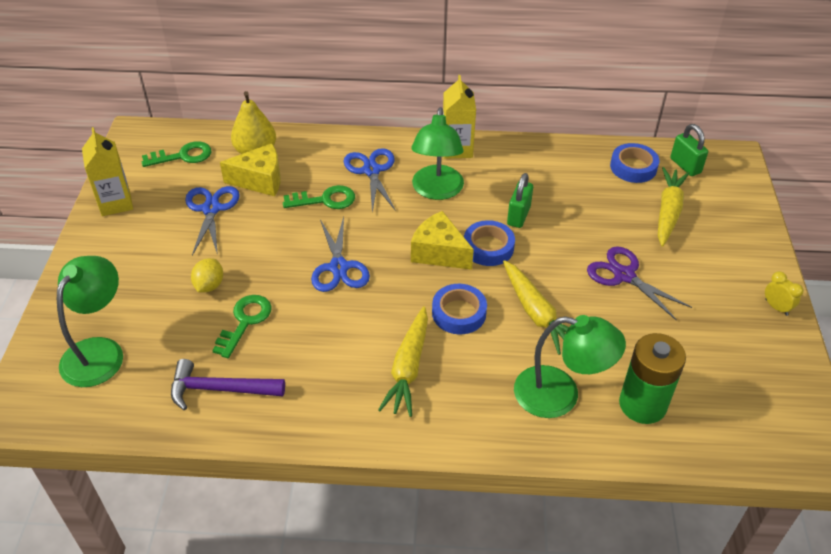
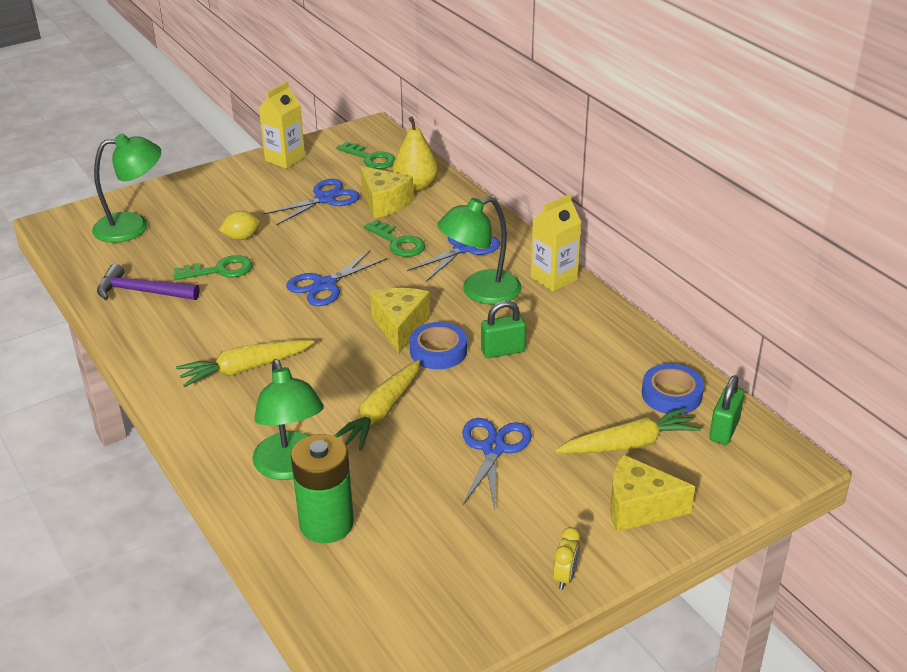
camera: 55 degrees right, 10 degrees down
(220, 389) = (142, 291): purple hammer -> purple hammer turned 45 degrees counterclockwise
(459, 313) = (336, 369): blue tape -> none
(624, 275) = (493, 449): purple scissors -> blue scissors
(732, 240) = (638, 507): none -> yellow cheese

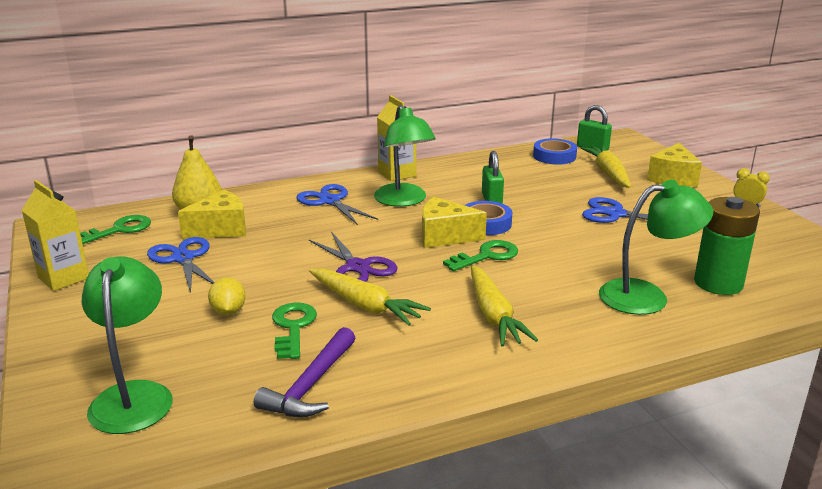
camera: 80 degrees left, 10 degrees down
(325, 285) = (357, 267): blue scissors -> purple scissors
(381, 413) = (570, 252): yellow carrot -> yellow carrot (365, 306)
(398, 242) = (301, 228): green key -> green key (486, 256)

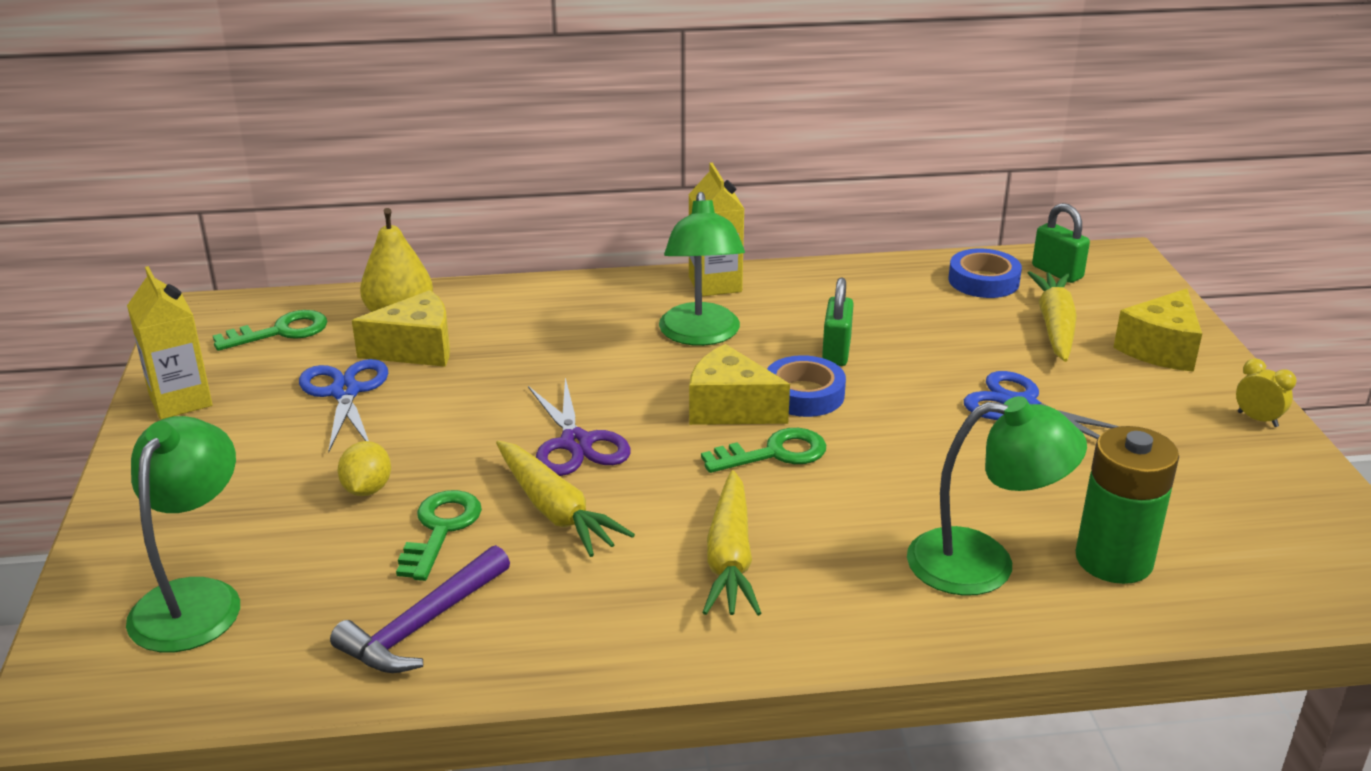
camera: 15 degrees right, 5 degrees up
(330, 201) = (591, 321): blue scissors -> none

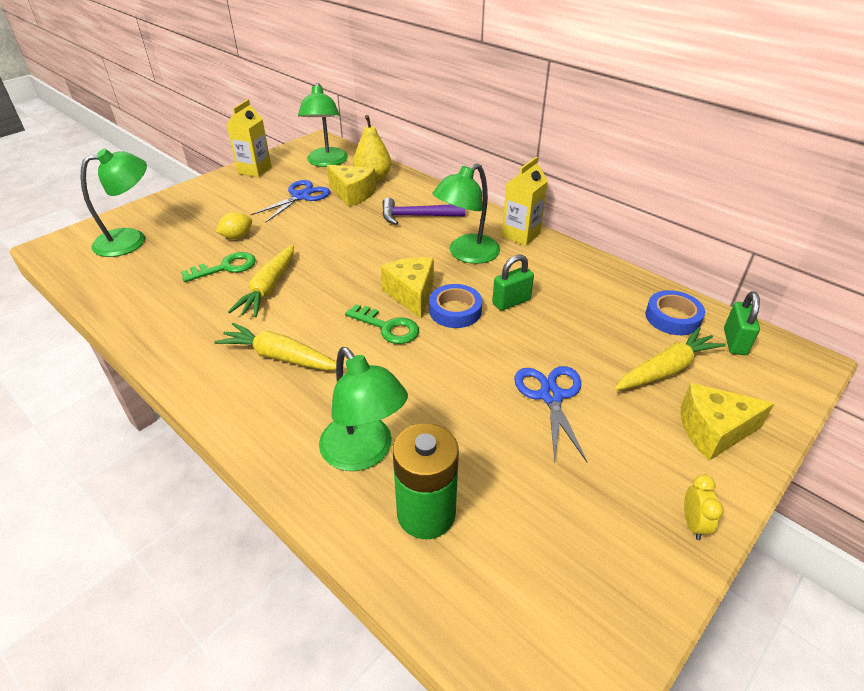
camera: 50 degrees right, 10 degrees up
(280, 332) = (326, 162): green key -> green lamp
(422, 625) = (154, 297): purple hammer -> purple hammer (417, 216)
(576, 443) = (328, 267): purple scissors -> none
(730, 558) = (280, 357): yellow carrot -> yellow carrot turned 60 degrees clockwise

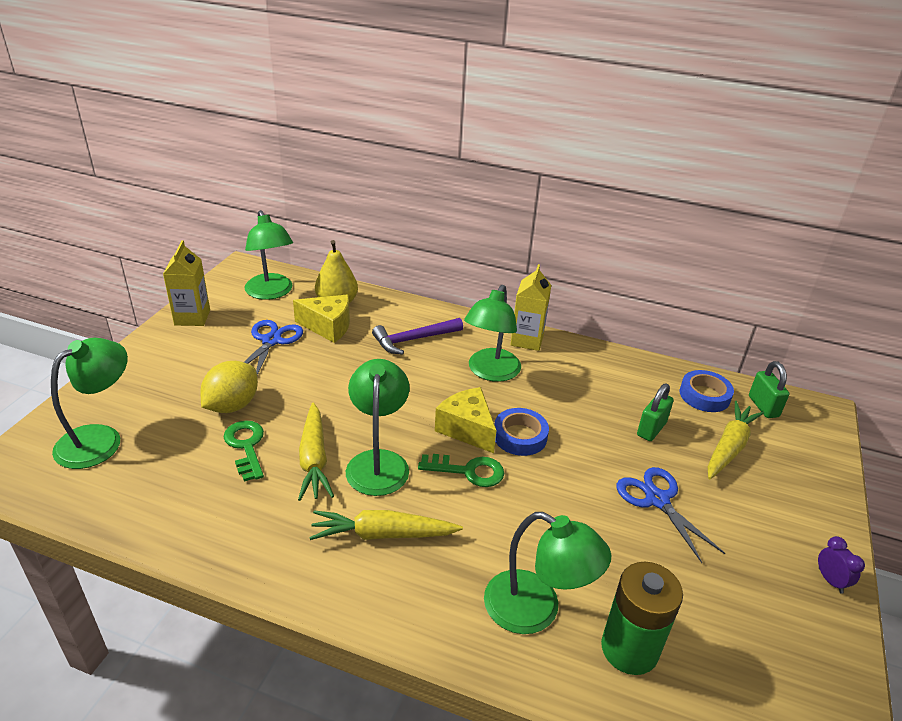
camera: 25 degrees left, 5 degrees down
(225, 267) = (246, 446): green key -> green key turned 60 degrees counterclockwise
(237, 236) = (232, 405): yellow lemon -> yellow lemon, size x1.60
(317, 302) = (378, 462): none -> green lamp
(511, 302) = (564, 414): green padlock -> green padlock (651, 429)
(693, 524) = (830, 580): yellow clock -> purple clock
(713, 431) = (795, 493): yellow cheese -> none

